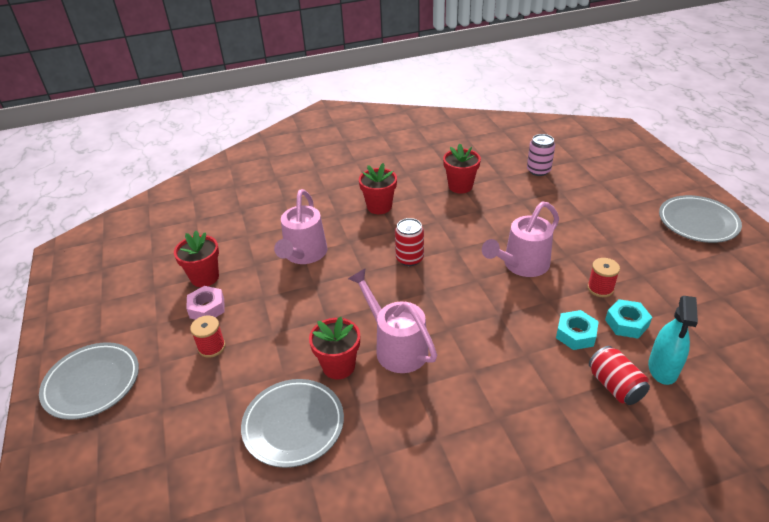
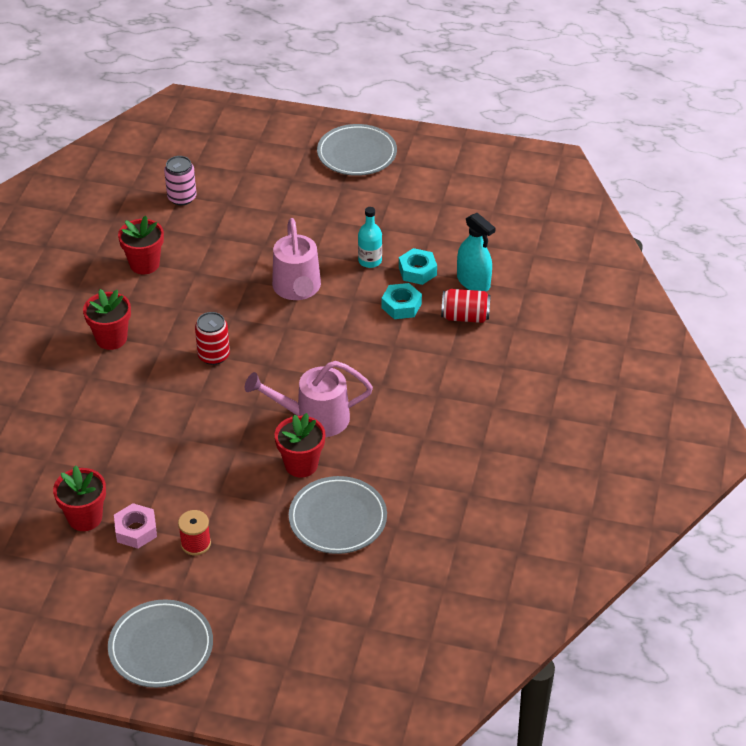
camera: 60 degrees left, 5 degrees up
(303, 255) = (128, 428): pink watering can -> none
(600, 288) = (370, 261): red spool -> turquoise bottle

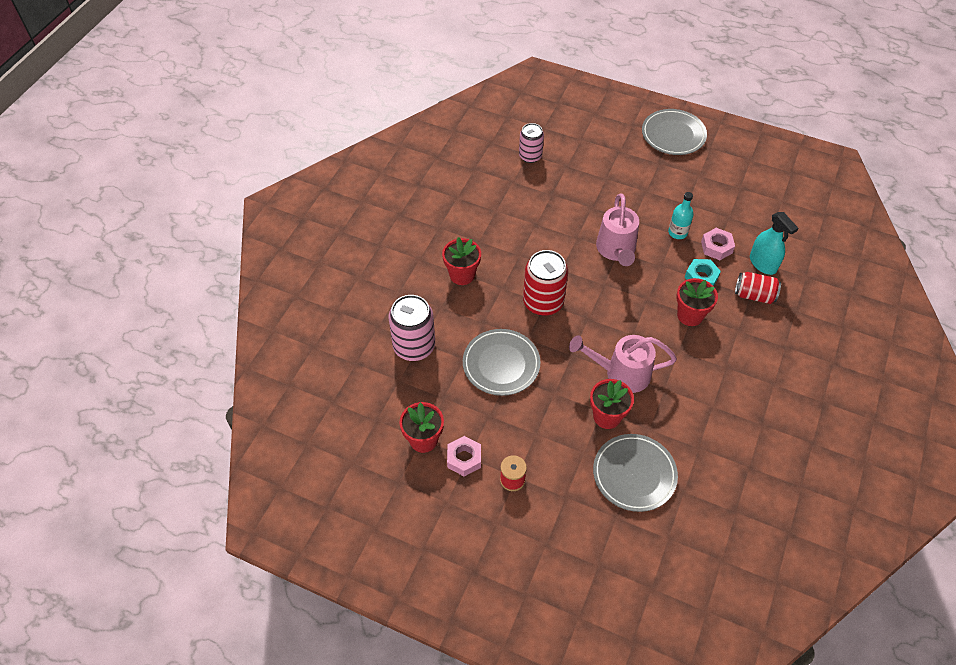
camera: 10 degrees right, 10 degrees up
(61, 422) = (414, 346): none -> pink can
(144, 264) = (495, 211): red flower pot -> red flower pot (690, 315)
(161, 647) = (474, 578): grey plate -> grey plate (501, 364)
(214, 355) = (543, 302): red can -> red can, size x1.56
(417, 271) = (716, 247): turquoise nut -> pink nut

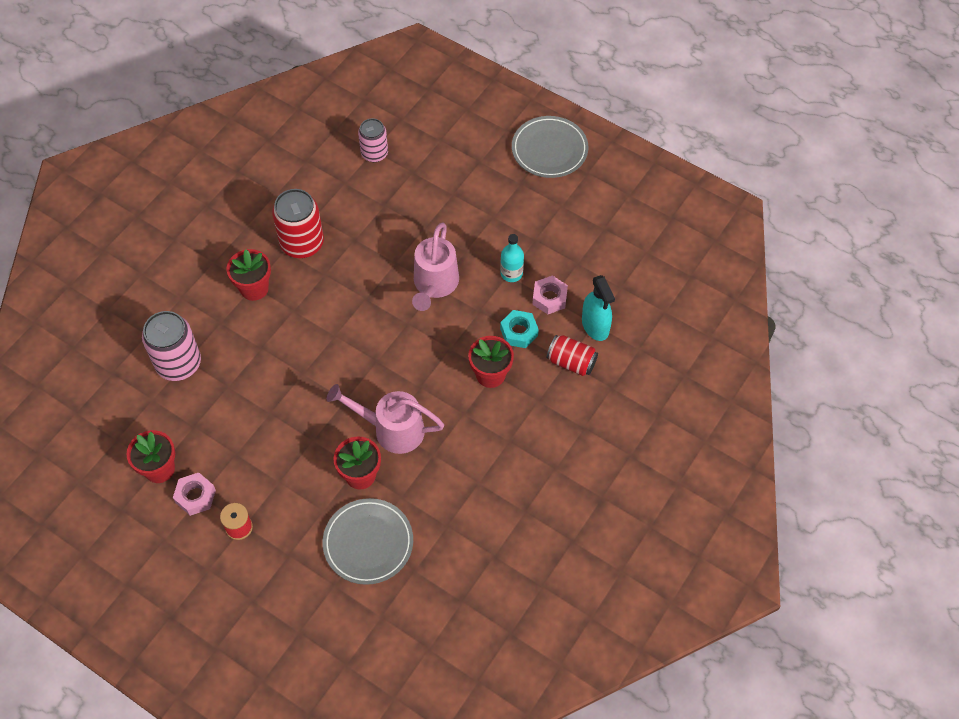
camera: 10 degrees right, 5 degrees up
(501, 364) = (265, 398): grey plate -> none
(543, 302) = (333, 334): red can -> red can (302, 243)

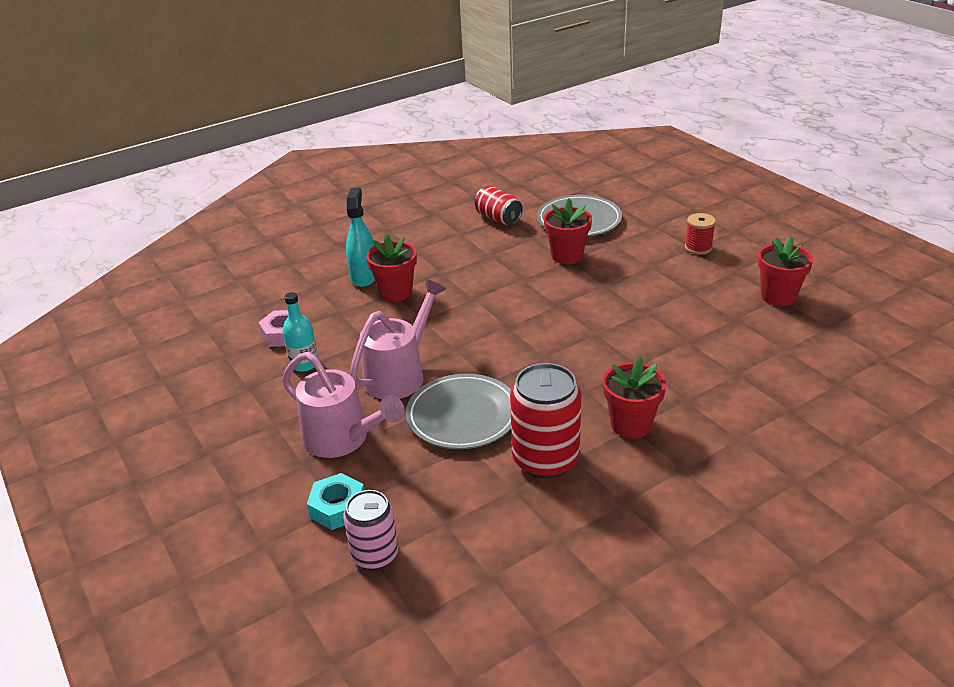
camera: 155 degrees left, 25 degrees down
(178, 363) = (748, 373): pink can -> none
(195, 496) = (740, 272): pink nut -> none
(391, 429) = (520, 277): pink watering can -> pink watering can (343, 440)
(519, 332) = (340, 316): turquoise nut -> turquoise nut (338, 508)
(549, 150) = (129, 484): grey plate -> grey plate (463, 416)
(571, 362) = (310, 284): red can -> red can (498, 218)
(595, 326) = (261, 304): turquoise spray bottle -> turquoise spray bottle (364, 276)

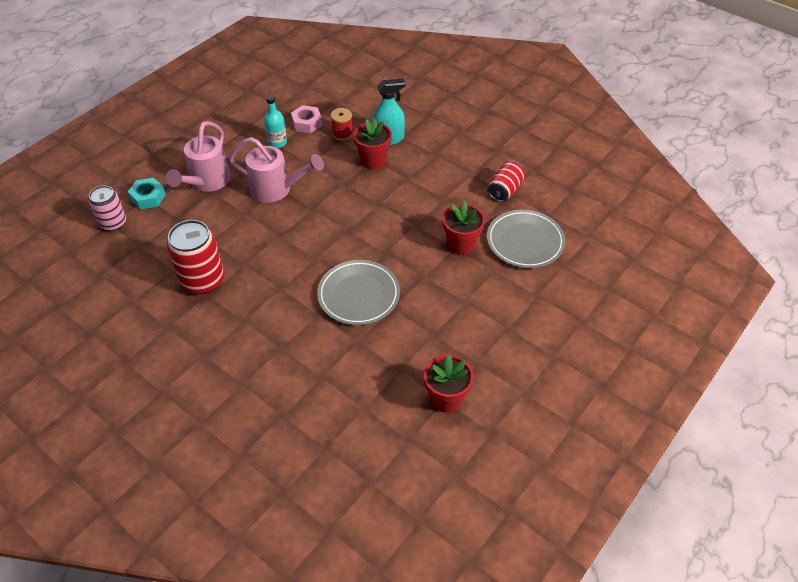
camera: 70 degrees right, 15 degrees up
(463, 416) = (239, 230): grey plate -> grey plate (358, 295)
(631, 424) = (246, 319): red flower pot -> none
(698, 248) = (510, 332): red spool -> red spool (342, 134)

